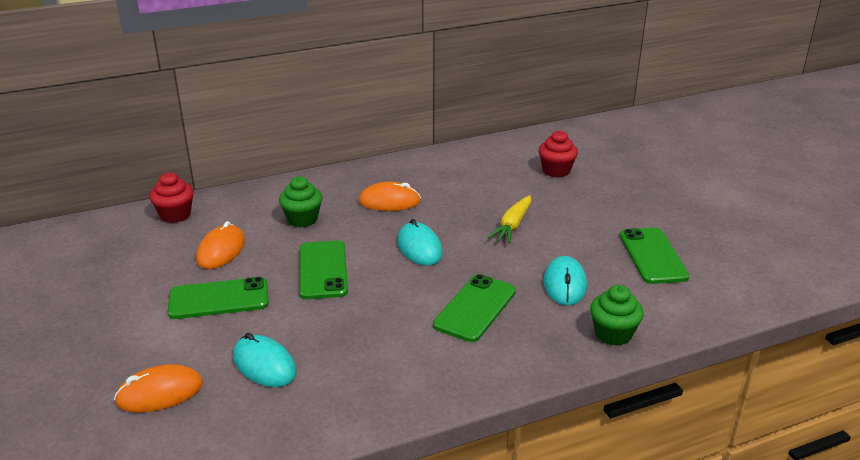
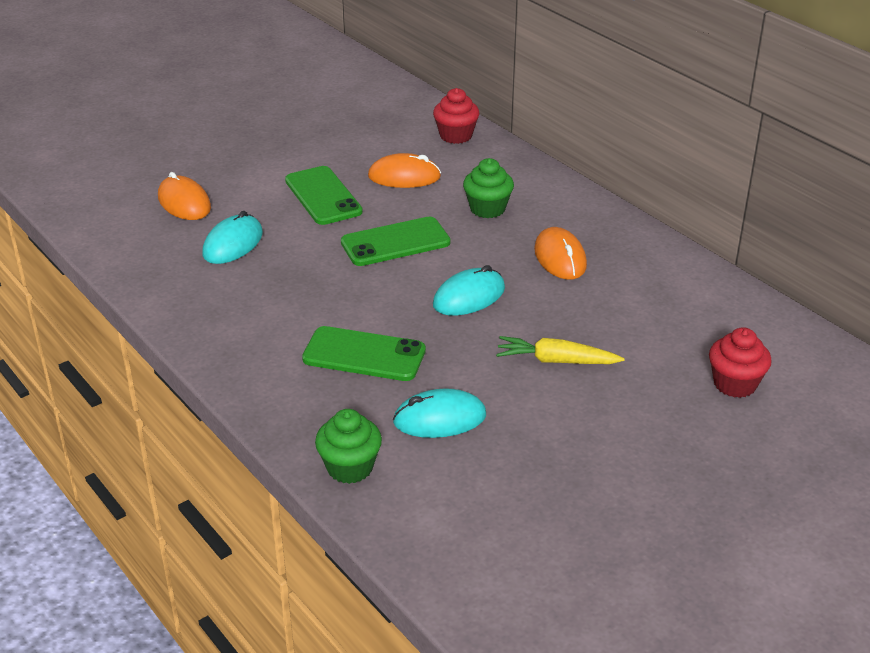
camera: 75 degrees right, 5 degrees up
(653, 256) = (543, 496): green phone -> none

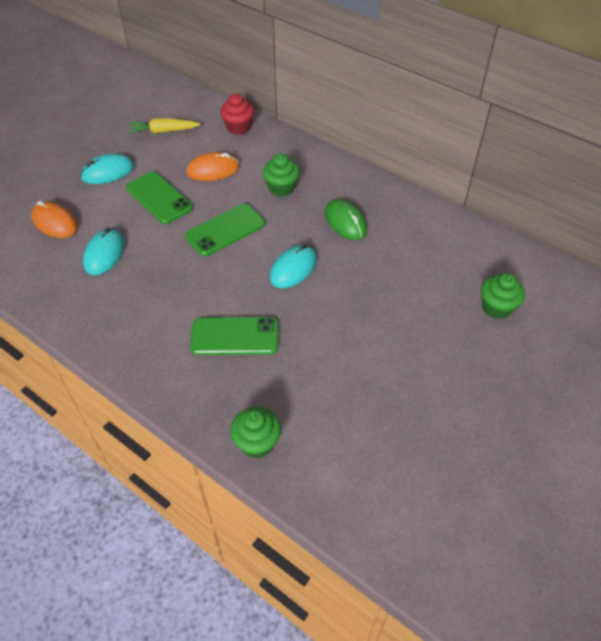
camera: 15 degrees left, 15 degrees up
(439, 419) = (307, 383): turquoise mouse -> turquoise mouse (108, 172)
(556, 361) = (372, 313): yellow carrot -> yellow carrot (163, 131)
(560, 258) = (345, 222): orange mouse -> green mouse
(735, 384) = (496, 307): red cupcake -> green cupcake

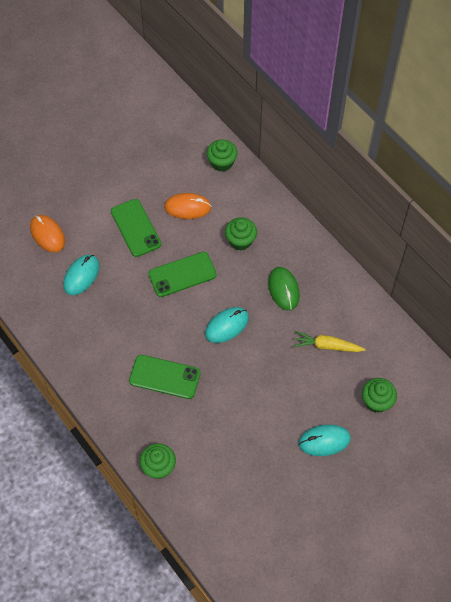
camera: 15 degrees right, 10 degrees up
(108, 172) = (98, 190): turquoise mouse -> turquoise mouse (324, 441)
(163, 131) = (155, 153): yellow carrot -> yellow carrot (327, 346)
(238, 127) = (222, 163): red cupcake -> green cupcake

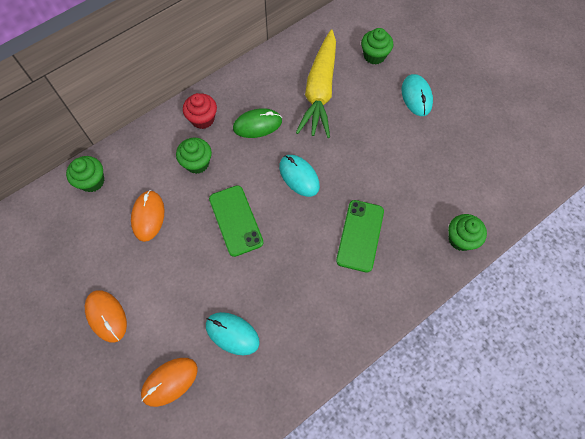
camera: 90 degrees left, 5 degrees up
(102, 187) = (106, 316): none -> orange mouse
(135, 228) = (170, 273): green phone -> none
(288, 242) = (202, 119): none -> red cupcake
(327, 346) = (320, 91): yellow carrot -> yellow carrot, size x1.86

